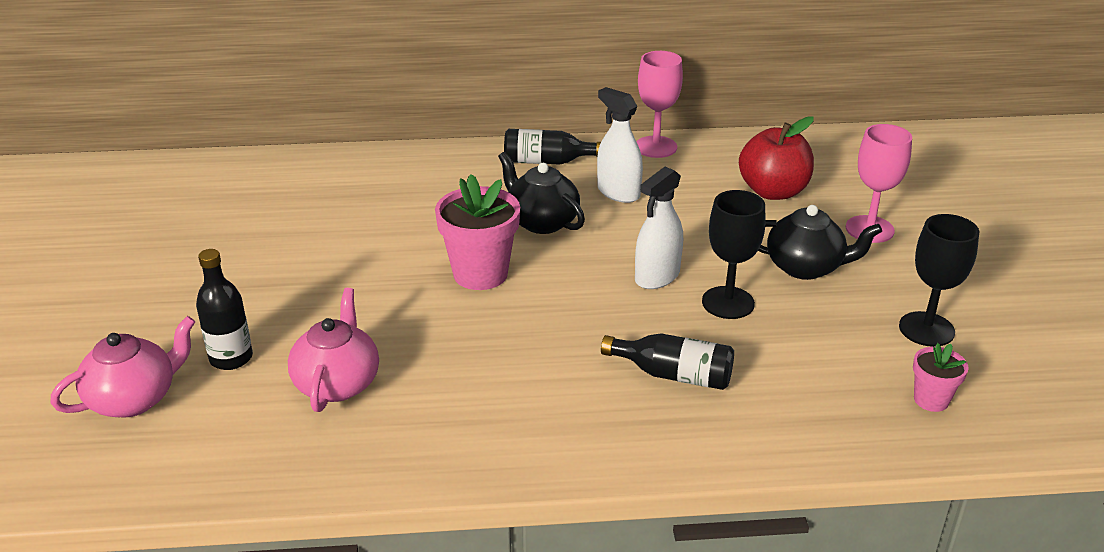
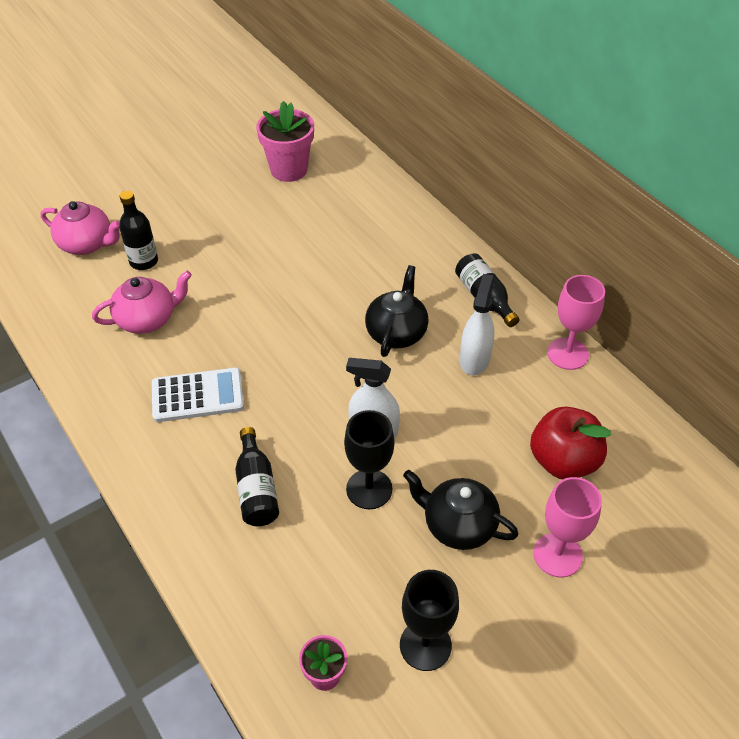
camera: 60 degrees right, 15 degrees up
(480, 274) = (306, 330): pink flower pot -> pink flower pot (289, 170)
(503, 378) = (197, 395): none -> white calculator
(805, 267) = (458, 525): black teapot -> black teapot turned 135 degrees clockwise

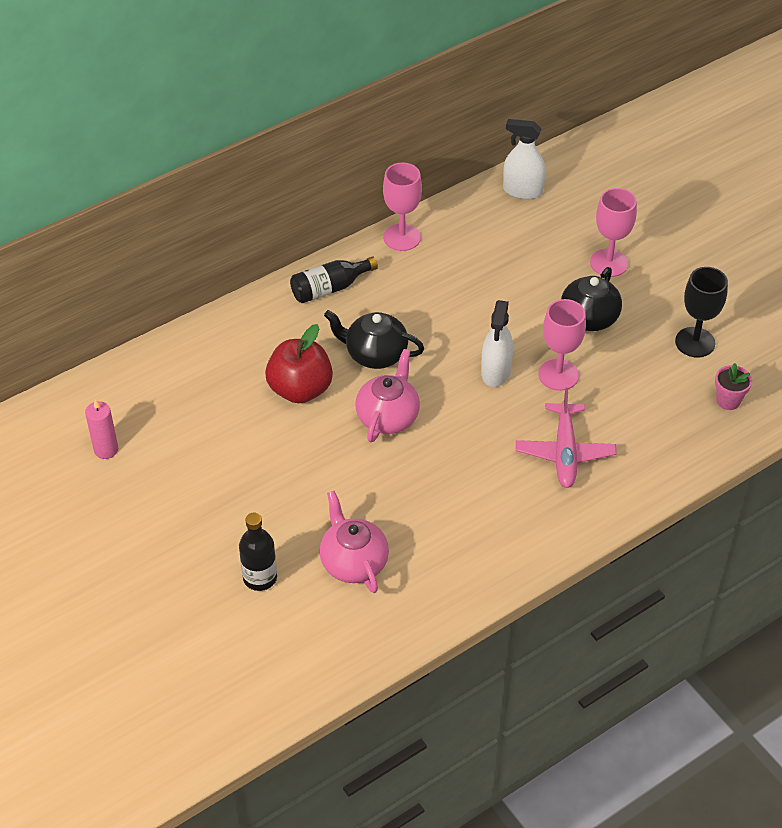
camera: 90 degrees left, 0 degrees up
(87, 244) = (225, 641): pink teapot -> pink teapot (388, 417)
(197, 395) = (459, 506): white calculator -> none
(257, 489) = (565, 452): black bottle -> pink plane
(289, 170) = (106, 449): pink flower pot -> pink candle
(369, 489) = (558, 375): black goblet -> pink goblet
(474, 359) = (409, 300): white spray bottle -> white spray bottle (522, 191)
(563, 461) = (520, 251): red apple -> red apple (300, 389)

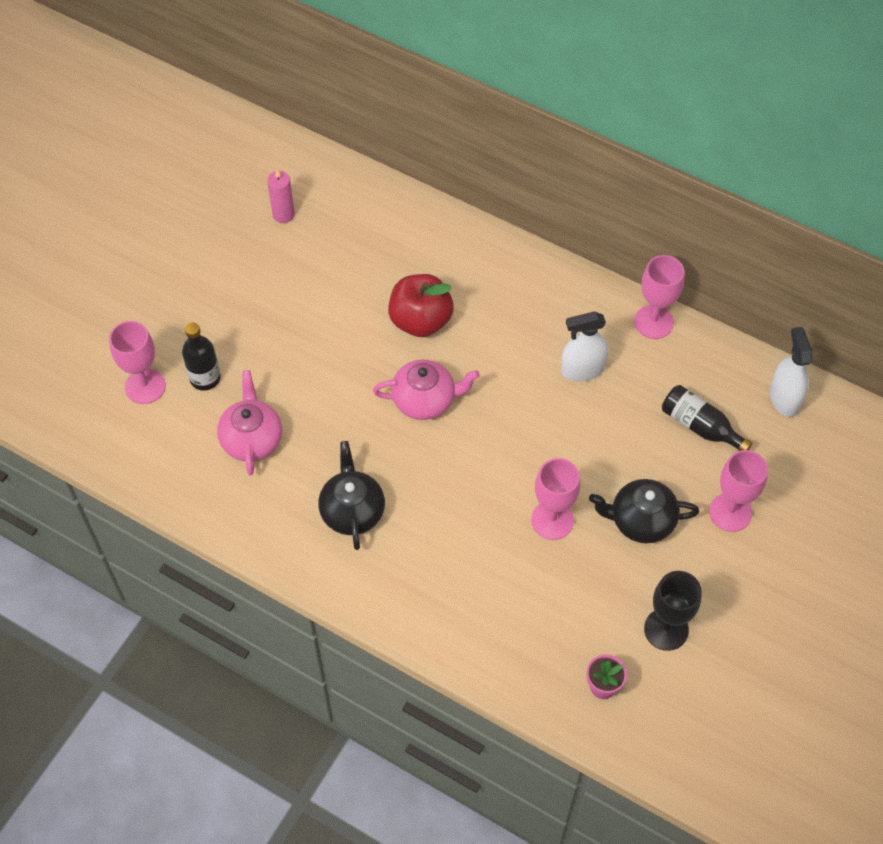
camera: 65 degrees right, 10 degrees up
(238, 632) = (145, 386): none -> pink goblet
(330, 288) = (553, 292): black bottle -> black bottle (700, 426)
(353, 562) = (252, 439): pink teapot -> pink teapot turned 45 degrees counterclockwise
(375, 354) = (493, 360): black teapot -> black teapot (352, 511)
(495, 372) = (526, 465): white spray bottle -> white spray bottle (582, 369)
(565, 452) = (458, 560): pink plane -> none

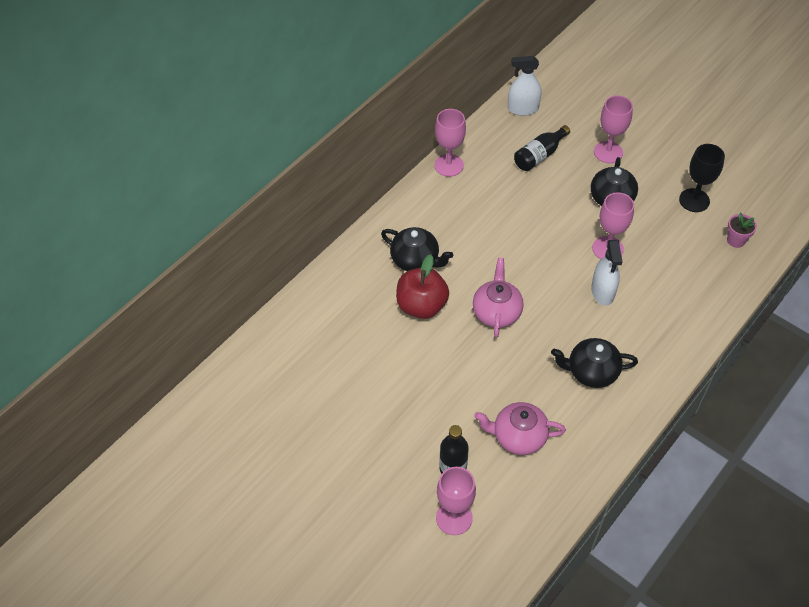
camera: 80 degrees left, 5 degrees down
(283, 214) = (290, 392): pink candle -> none
(488, 305) = (415, 260): none -> black teapot
(582, 369) = (483, 212): white spray bottle -> white spray bottle (602, 292)

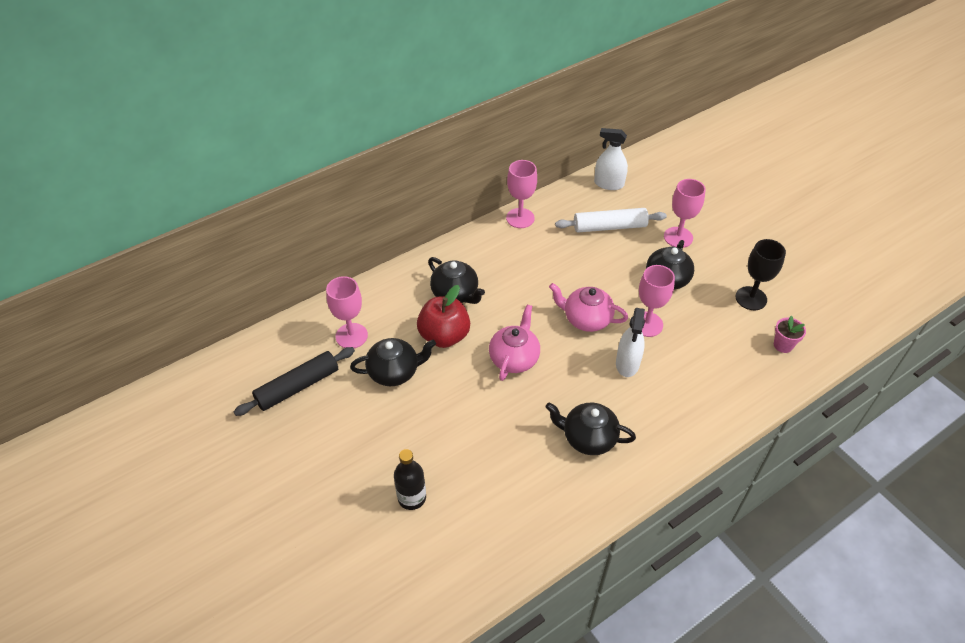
camera: 15 degrees right, 5 degrees down
(300, 391) = (297, 386): none -> black rolling pin
(388, 353) = (394, 372): none -> black teapot
(454, 517) = (393, 548): pink goblet -> pink goblet (351, 336)
(518, 436) = (489, 483): pink teapot -> pink teapot (586, 319)
(539, 155) = (609, 227): black bottle -> white rolling pin

